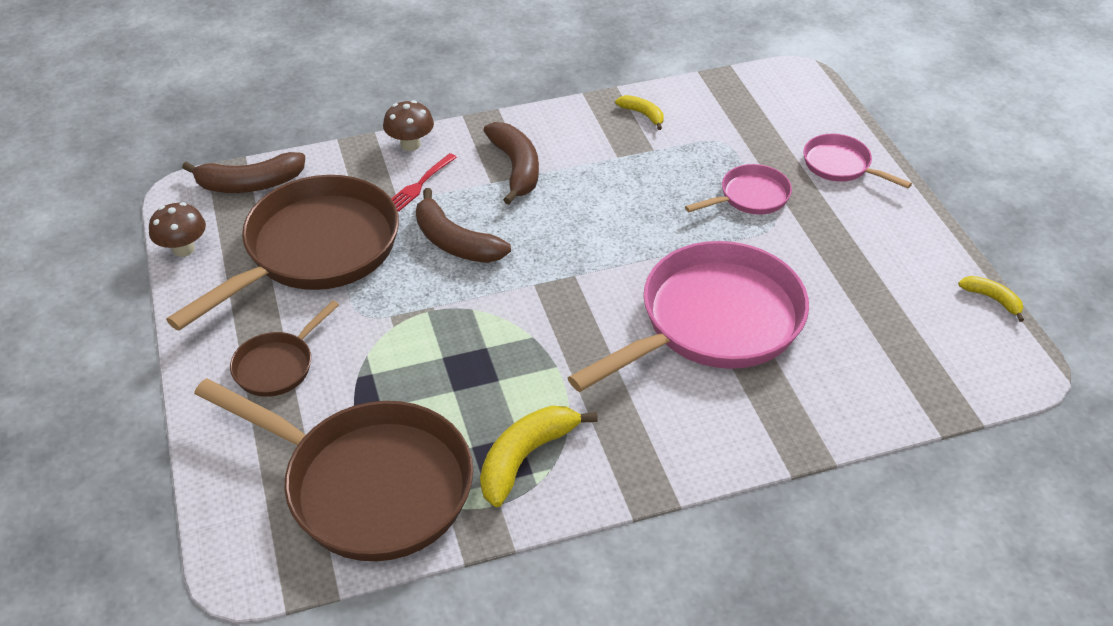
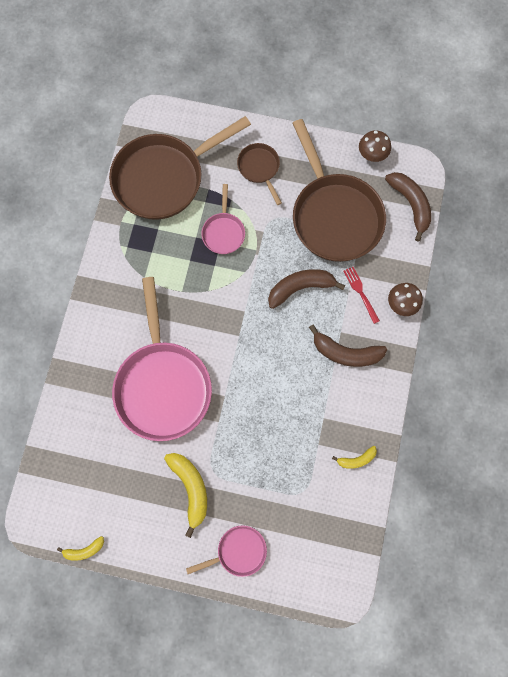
camera: 120 degrees right, 30 degrees up
(250, 184) = (410, 204): brown banana -> brown banana turned 135 degrees clockwise
(525, 457) = (137, 248): yellow banana -> yellow banana (191, 488)
(750, 197) = (243, 473): pink pan -> pink pan (223, 232)

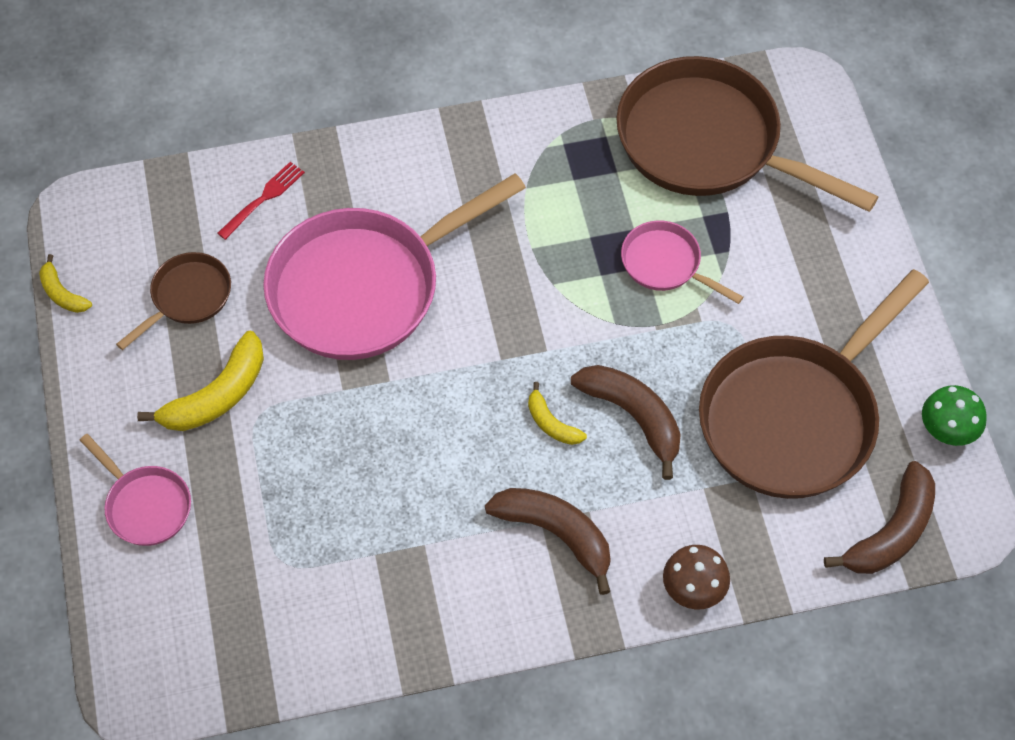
camera: 65 degrees right, 15 degrees down
(223, 232) = (665, 264): pink pan -> pink pan turned 60 degrees clockwise
(259, 168) = (810, 269): brown pan -> brown pan (187, 297)
(346, 353) = (556, 534): brown banana -> brown banana turned 135 degrees clockwise
(356, 459) = (376, 625): yellow banana -> yellow banana (551, 423)
(360, 292) = (677, 514): red fork -> red fork (263, 198)
(372, 155) = (946, 431): brown mushroom -> green mushroom

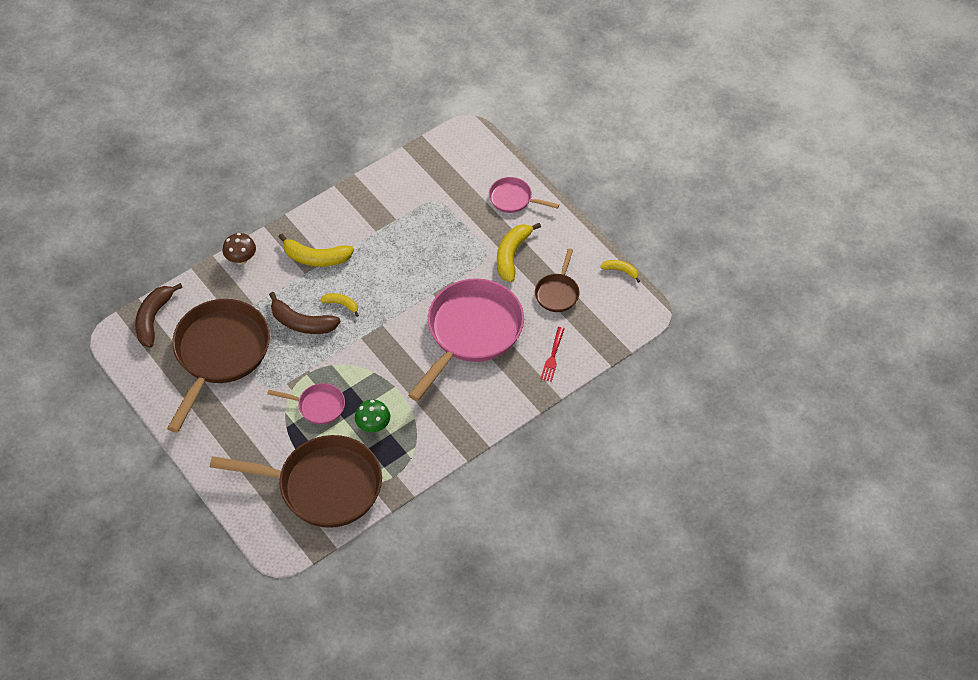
camera: 155 degrees right, 5 degrees down
(556, 534) = (316, 258): brown banana -> yellow banana
(946, 431) = (138, 376): green mushroom -> green mushroom (373, 426)

